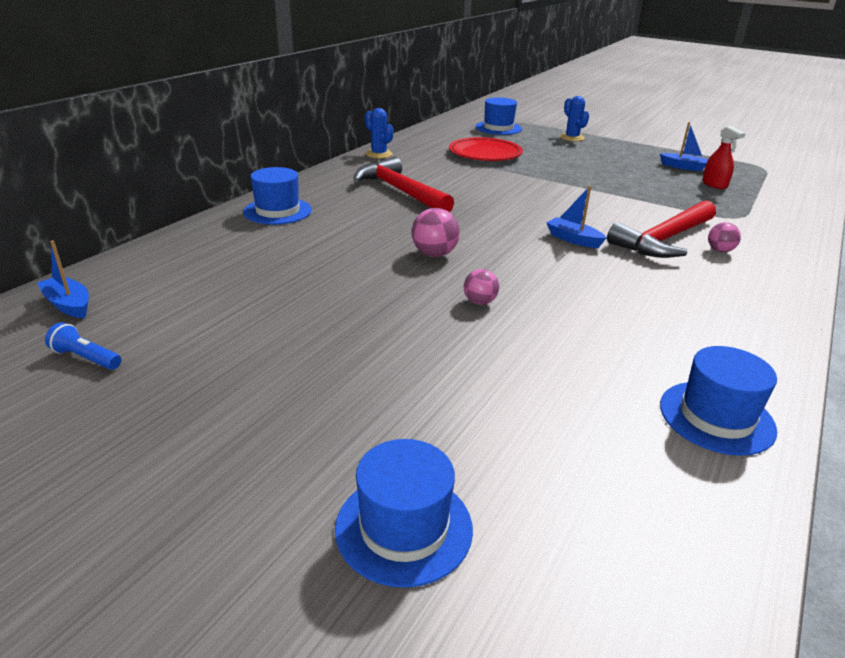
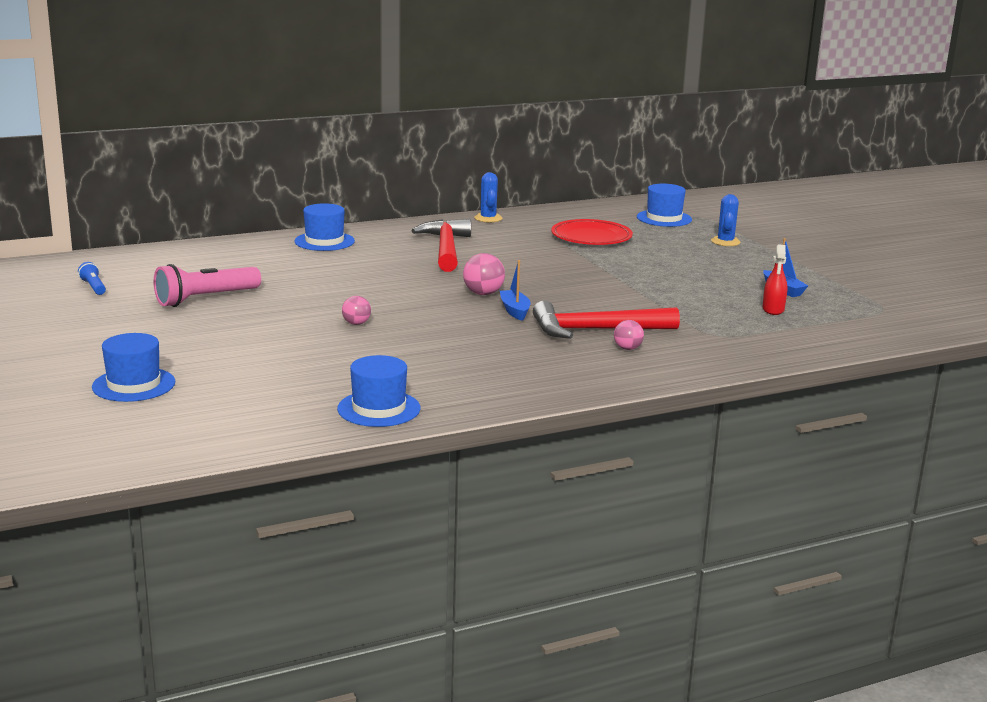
camera: 35 degrees right, 10 degrees down
(68, 305) = (118, 262): blue boat -> none
(267, 325) = (205, 299): none -> pink flashlight
(434, 254) = (383, 292): pink ball -> pink ball (483, 293)

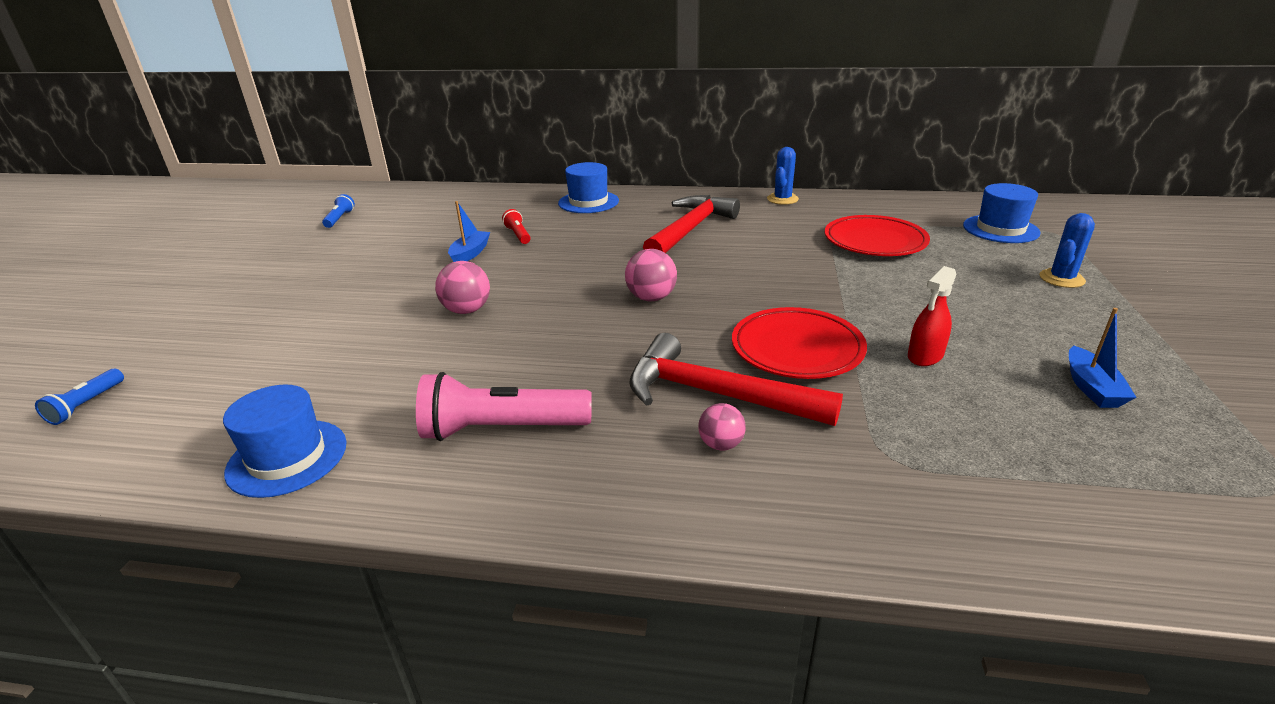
camera: 35 degrees right, 10 degrees up
(134, 385) = (168, 340): blue hat -> none
(159, 424) = (86, 405): none -> blue flashlight
(205, 299) = (394, 248): pink flashlight -> pink flashlight (502, 429)
(304, 273) = (518, 235): none -> red flashlight
(356, 323) = (467, 310): pink ball -> pink ball, size x1.54
(515, 311) = (653, 333): blue boat -> blue boat (470, 254)
(614, 302) = (797, 349): none -> red plate
(773, 309) = (1041, 427): red spray bottle -> red spray bottle (925, 356)

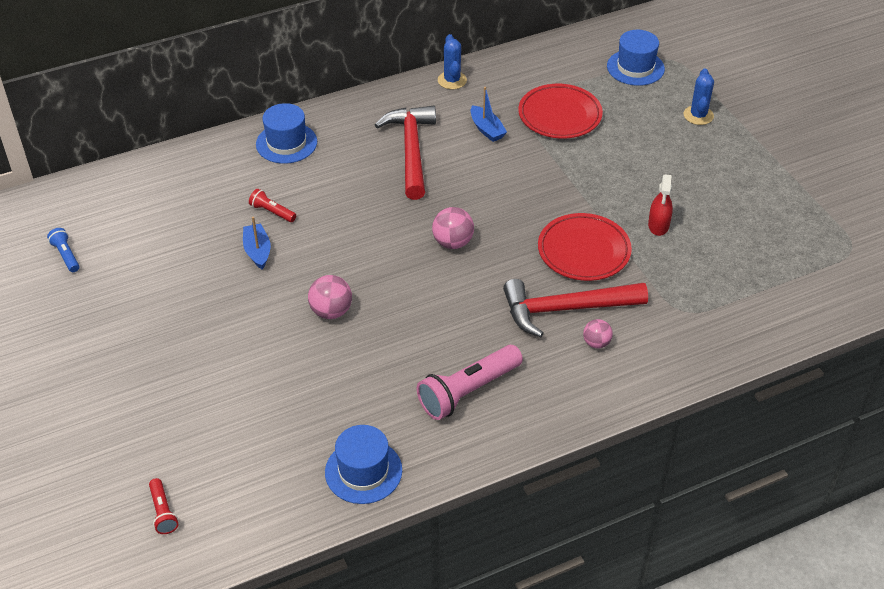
camera: 35 degrees left, 15 degrees up
(86, 405) = (163, 512): blue flashlight -> red flashlight
(1091, 388) = (752, 215): blue boat -> blue boat (487, 129)

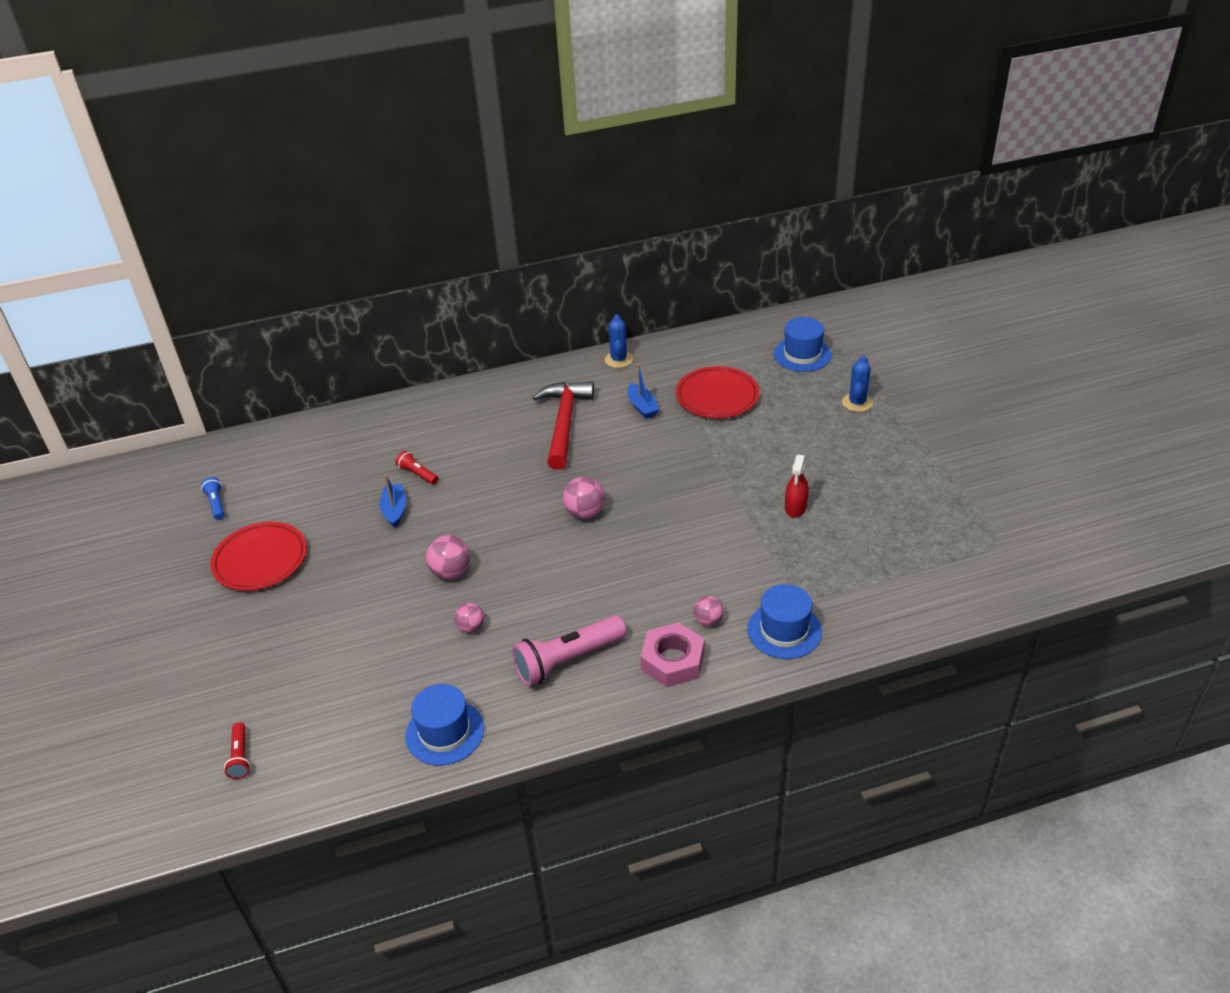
camera: 10 degrees right, 5 degrees down
(286, 143) = (447, 411): blue hat -> blue hat (784, 630)
(364, 366) = (471, 627): none -> pink ball
(565, 309) = (683, 584): red hammer -> none
(570, 385) = (673, 660): none -> pink nut
(584, 251) = (714, 528): red plate -> red plate (260, 560)

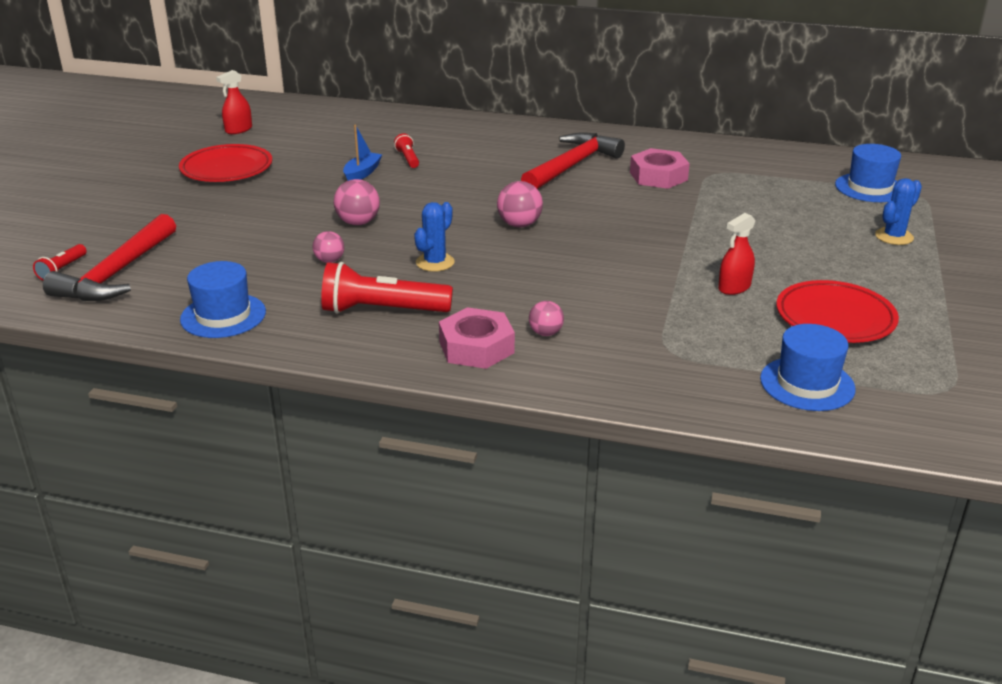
camera: 30 degrees right, 10 degrees down
(216, 504) = (238, 130): blue flashlight -> red spray bottle
(298, 735) = (116, 274): none -> red hammer
(567, 660) = (382, 310): pink flashlight -> red flashlight
(618, 359) = (672, 142): blue cactus -> blue cactus (435, 262)
(642, 407) = (658, 176): blue boat -> pink nut
(717, 396) = (742, 190): red plate -> red plate (835, 318)
(784, 630) = (614, 368): blue hat -> blue hat (807, 384)

